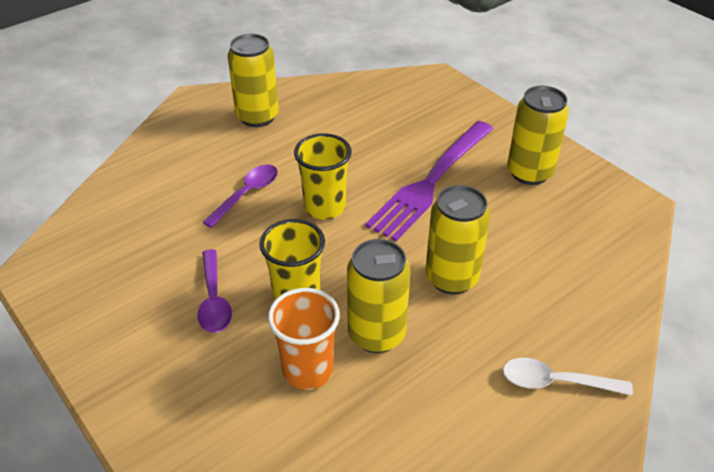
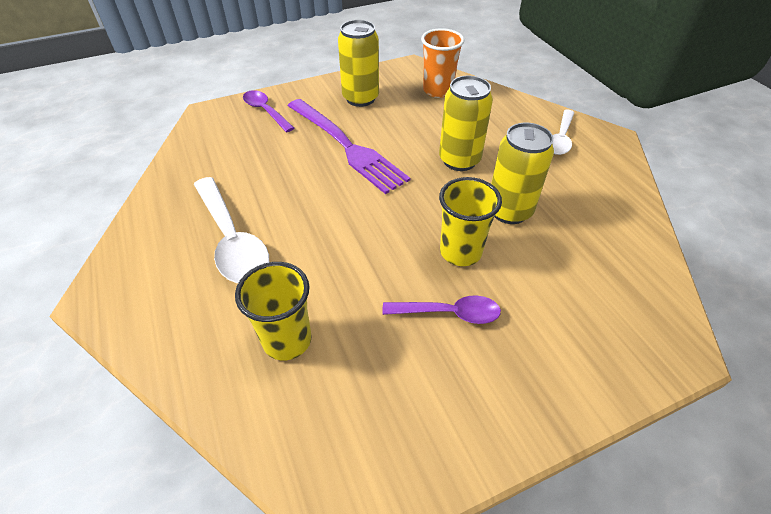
camera: 75 degrees left, 5 degrees up
(247, 194) = (304, 268): purple spoon -> purple spoon (265, 111)
(257, 117) = (177, 243): yellow can -> none
(268, 144) = (232, 240): none -> white spoon
(308, 370) = (542, 257): orange cup -> orange cup (438, 90)
(325, 207) = (350, 215): yellow cup -> yellow cup (287, 340)

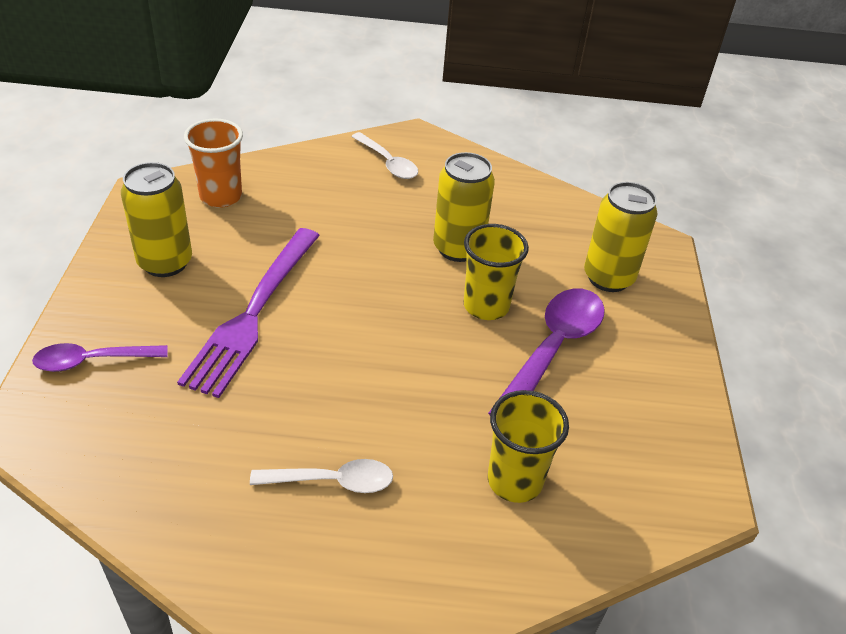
camera: 65 degrees left, 5 degrees down
(232, 240) = (332, 481): white spoon -> white spoon, size x0.61
(347, 147) = (253, 314): purple fork -> purple fork turned 120 degrees clockwise
(449, 313) = (552, 349): purple spoon -> purple spoon, size x1.64
(459, 160) = (358, 242): yellow can -> yellow can (608, 278)

